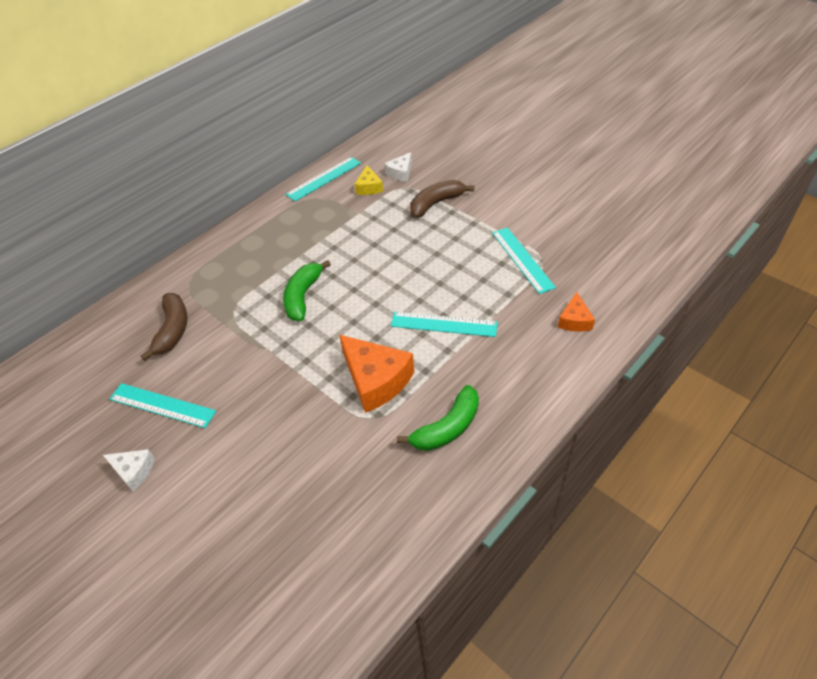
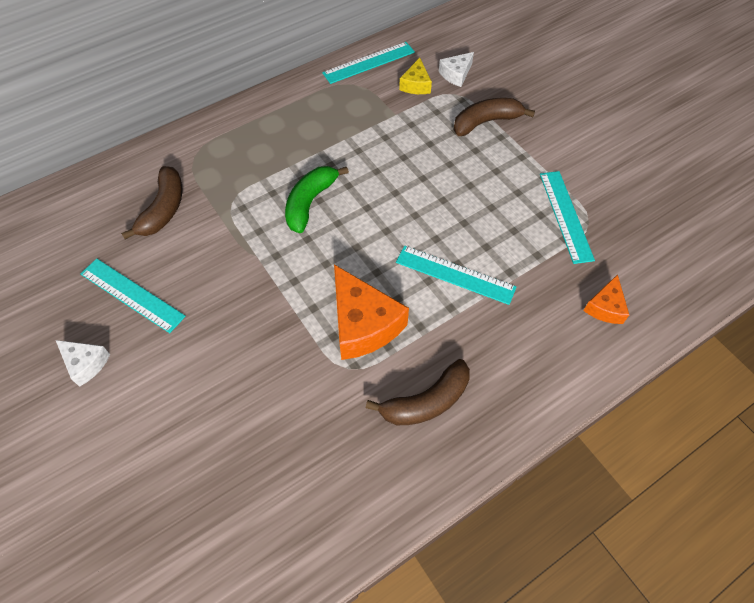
camera: 10 degrees right, 10 degrees up
(447, 427) = (426, 402): green banana -> brown banana

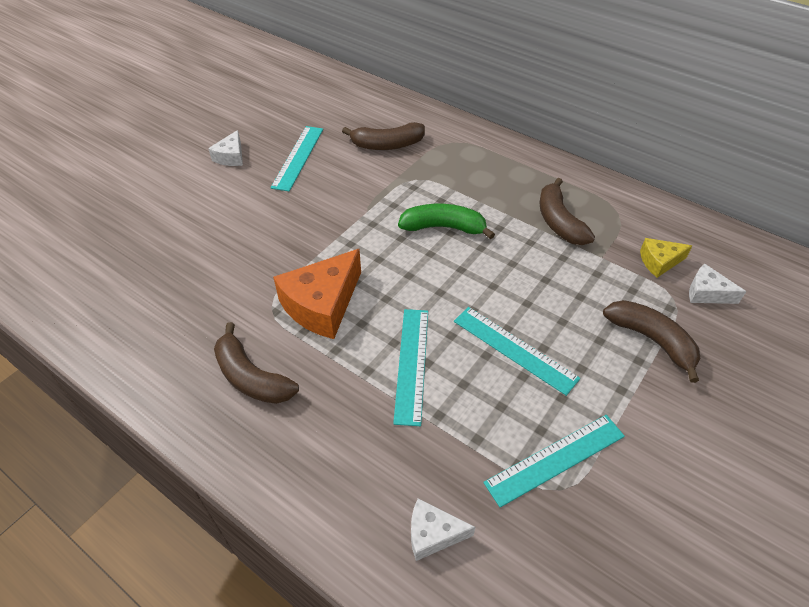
camera: 70 degrees right, 10 degrees down
(344, 123) = (559, 222): none -> brown banana
(369, 62) = (659, 215): turquoise ruler -> turquoise ruler (514, 349)
(605, 307) = (433, 534): orange cheese -> white cheese

